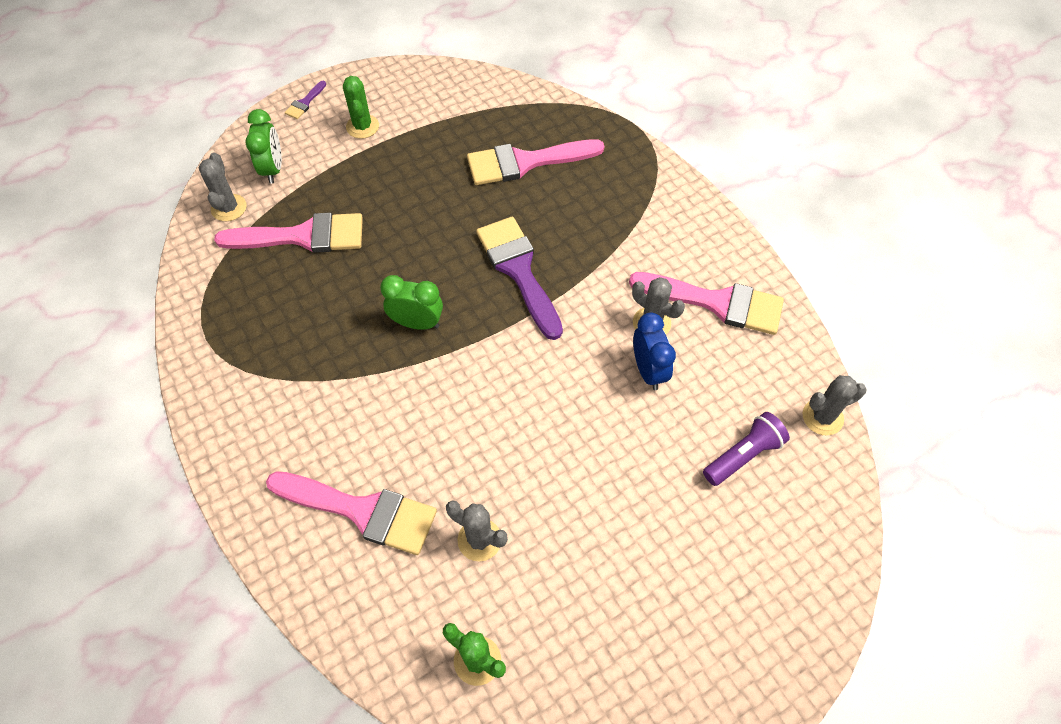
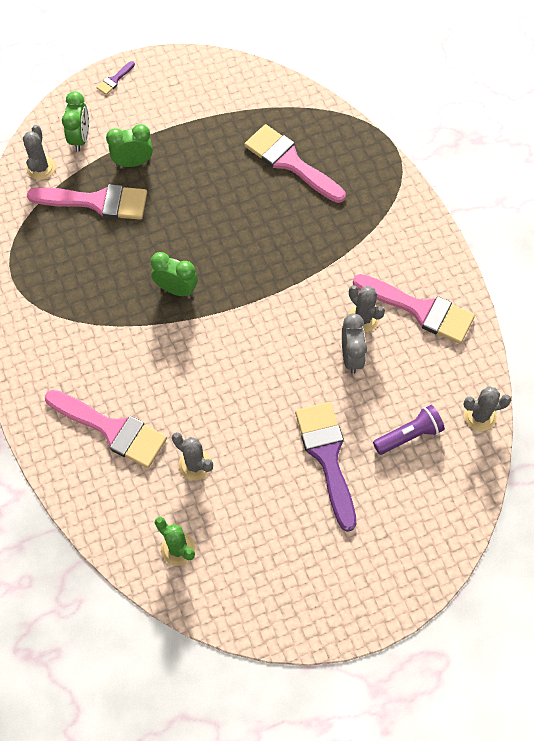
camera: 10 degrees right, 5 degrees up
(340, 187) = (133, 162): none -> green clock
(362, 126) = (159, 109): green cactus -> none
(518, 270) = (265, 257): purple brush -> purple brush (327, 456)
(525, 162) = (290, 162): pink brush -> pink brush turned 45 degrees clockwise
(648, 370) = (351, 357): blue clock -> grey clock

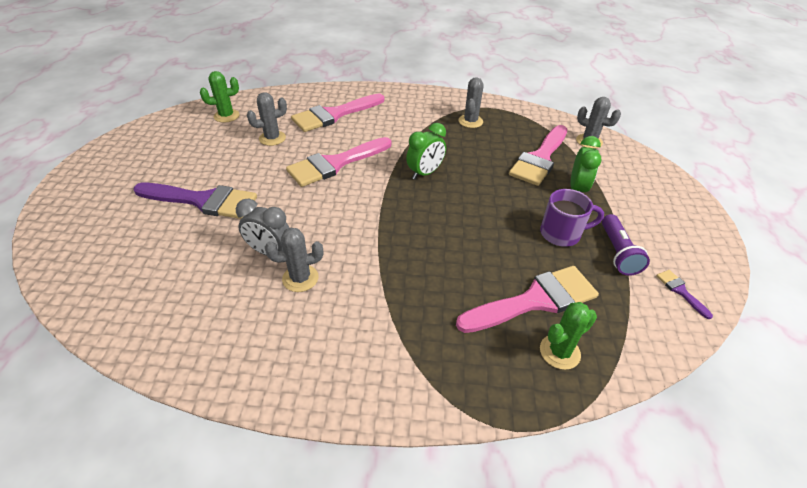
camera: 115 degrees right, 20 degrees down
(80, 138) = (617, 168): green clock -> none
(114, 80) = (691, 207): purple brush -> purple brush (680, 291)
(204, 161) = (561, 234): none -> purple mug
(327, 139) = (559, 352): none -> green cactus
(409, 435) = (159, 258): purple flashlight -> purple flashlight (617, 252)
(420, 309) = (268, 333): pink brush -> pink brush (335, 164)
(480, 416) = (111, 323): grey cactus -> grey cactus (470, 121)

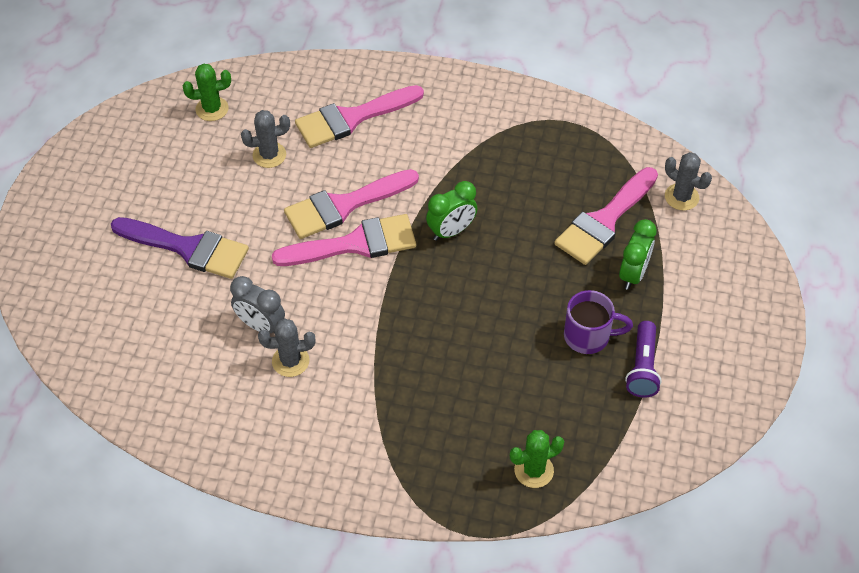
camera: 10 degrees right, 10 degrees up
(470, 121) = (532, 146): grey cactus -> none
(535, 300) = (528, 414): pink brush -> pink brush (355, 244)
(680, 291) = (690, 421): purple brush -> none

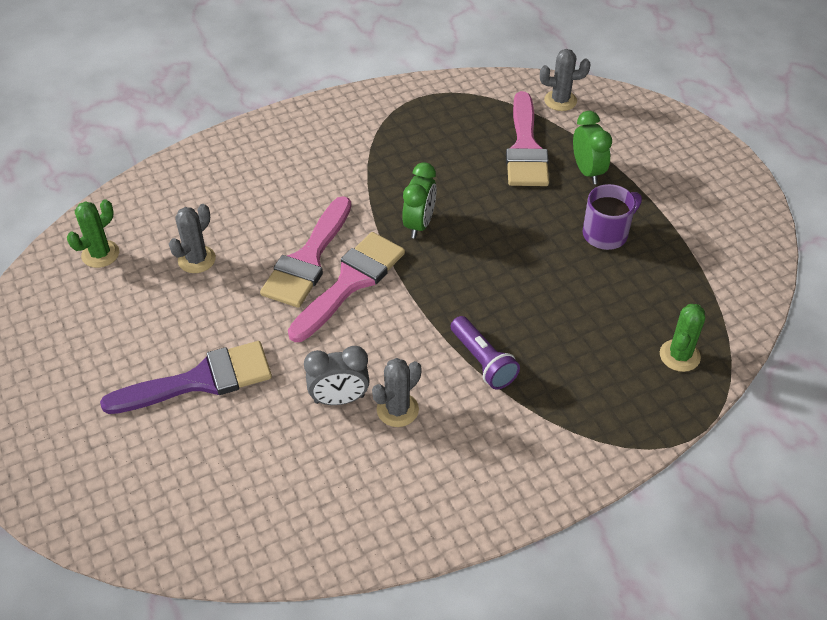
camera: 40 degrees left, 5 degrees down
(352, 118) = (241, 190): pink brush -> none
(642, 367) = (668, 230): purple flashlight -> purple flashlight (483, 361)

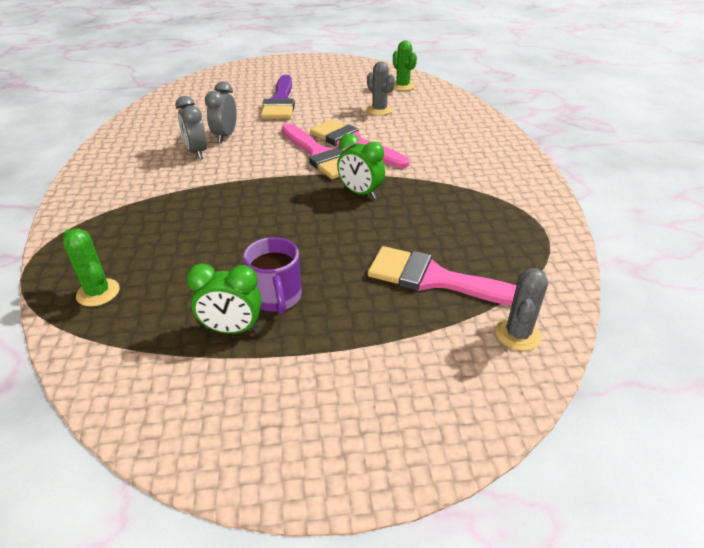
camera: 110 degrees right, 10 degrees down
(397, 410) = (197, 152): grey cactus -> grey clock
(483, 361) = (200, 191): purple flashlight -> none
(587, 171) = (377, 315): green clock -> green clock (232, 329)

